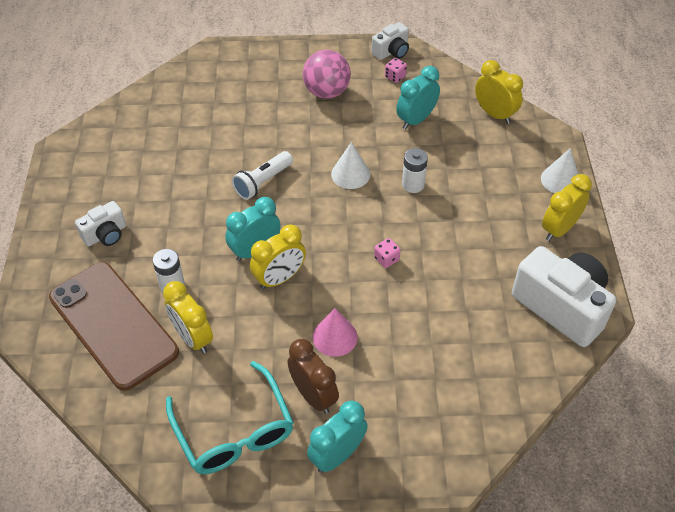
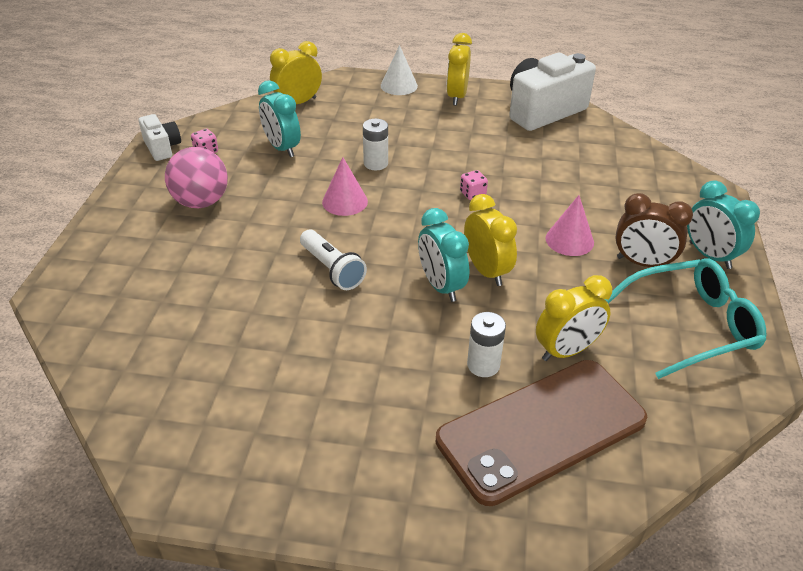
camera: 80 degrees left, 10 degrees down
(106, 234) = (378, 433): white camera -> none
(313, 396) = (642, 263): brown clock -> brown clock turned 135 degrees counterclockwise
(350, 174) = (345, 201): white cone -> pink cone
(559, 229) = (457, 97): yellow clock -> yellow clock turned 45 degrees clockwise

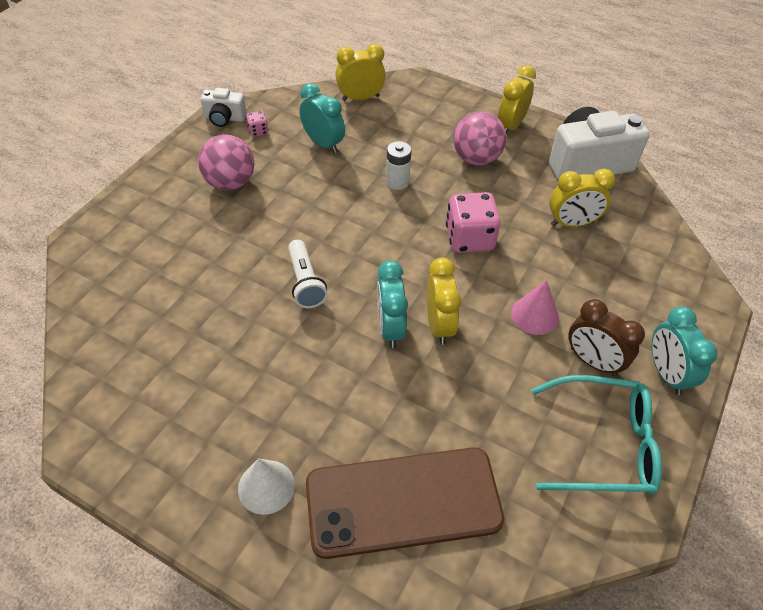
camera: 20 degrees right, 10 degrees up
(162, 148) = (224, 118): white camera -> white camera turned 105 degrees clockwise
(282, 148) = (323, 144): turquoise clock -> turquoise clock turned 150 degrees clockwise
(345, 201) = (350, 215): pink cone -> none
(399, 86) = (461, 100): white cone -> white cone (266, 486)
(440, 129) = (476, 159): none -> pink ball
(472, 194) = (469, 239): pink dice -> pink dice, size x2.16
(483, 365) = (386, 420): white battery -> none
(566, 351) = (468, 431): yellow clock -> yellow clock (572, 223)

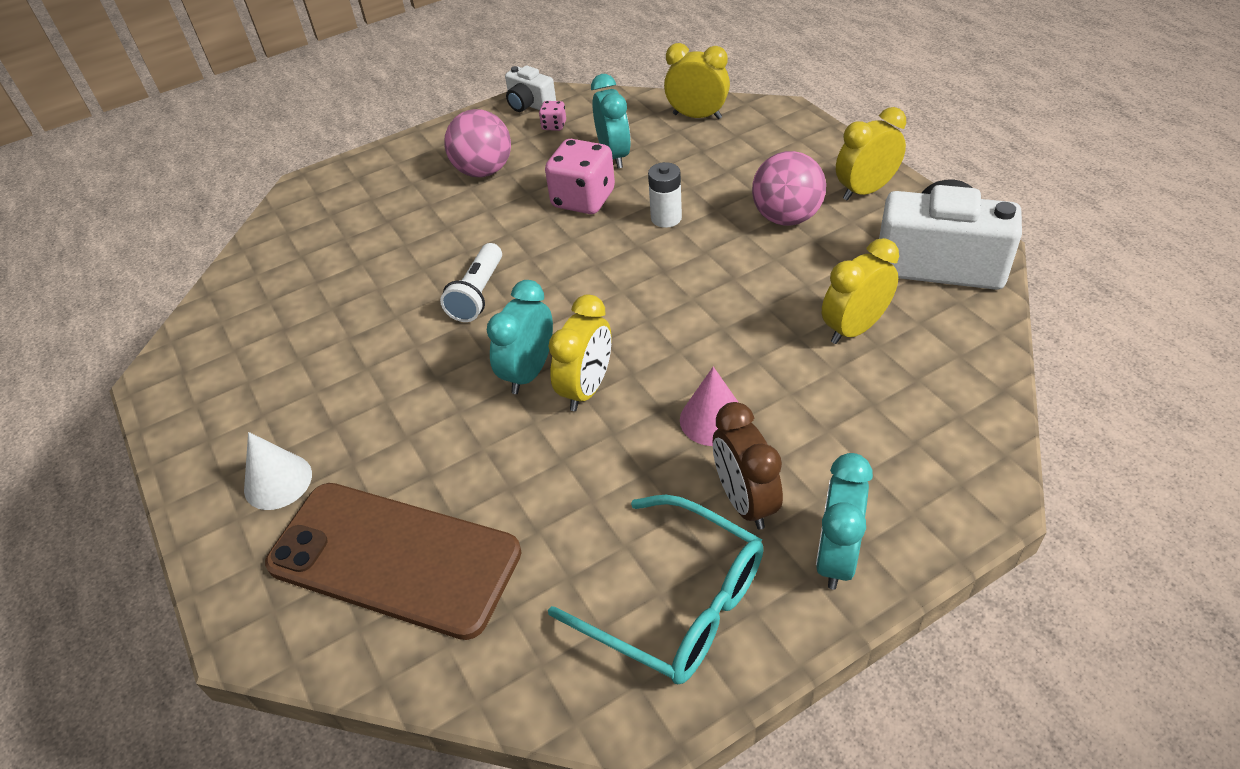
camera: 35 degrees right, 5 degrees down
(469, 239) = (702, 306): pink dice -> pink dice (583, 199)
(572, 223) = (854, 329): yellow clock -> yellow clock turned 120 degrees clockwise

